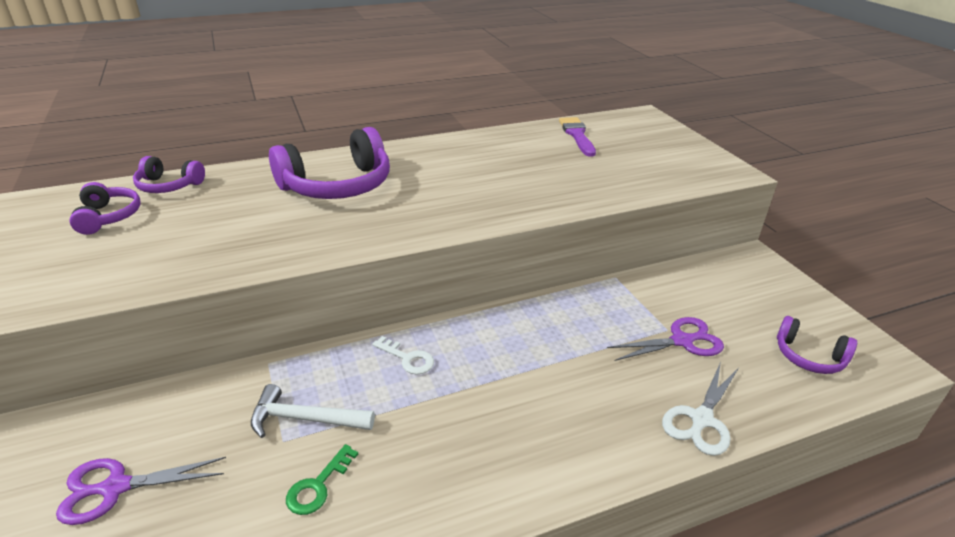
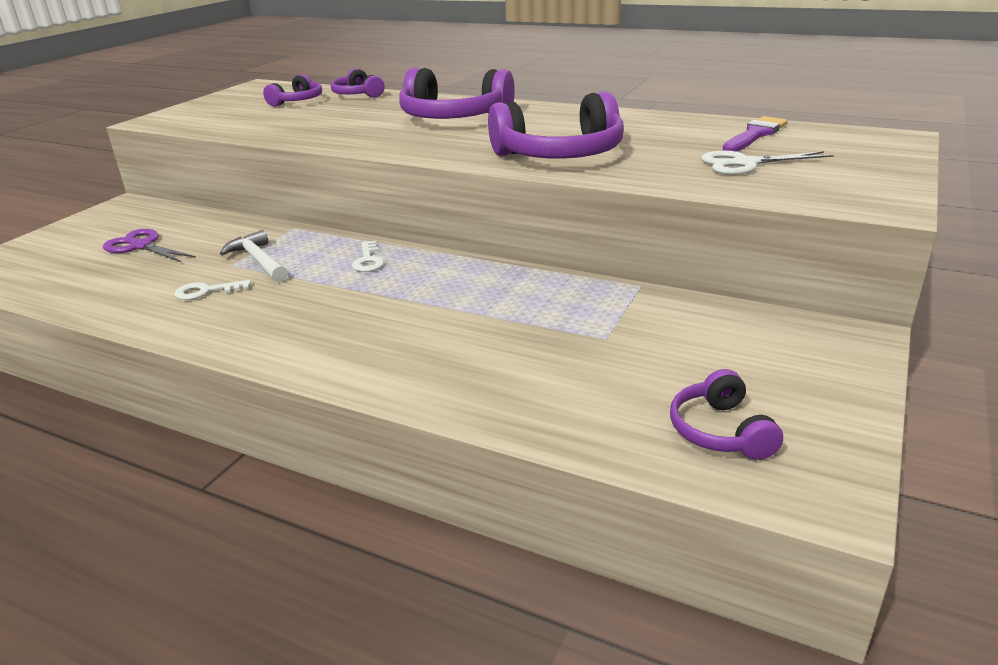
camera: 50 degrees right, 5 degrees down
(318, 486) = (206, 291): green key -> white key
(502, 196) = (560, 155): none -> purple headphones
(682, 341) = (601, 351): purple scissors -> none
(701, 420) = (493, 401): white scissors -> white scissors (744, 164)

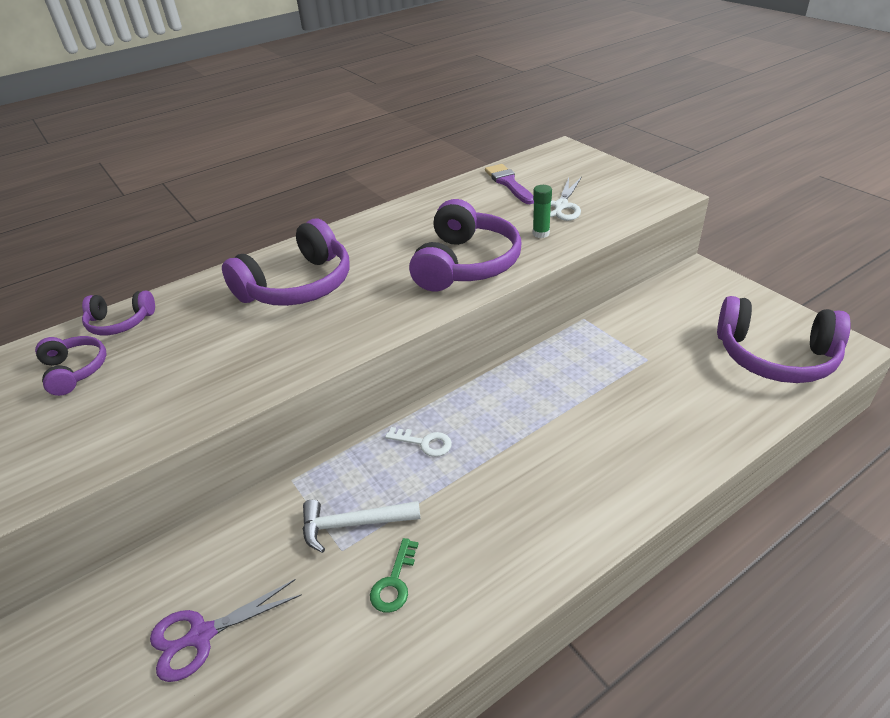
camera: 60 degrees left, 10 degrees up
(206, 291) = (394, 582): white key -> green key
(667, 168) = (541, 233): none -> green glue stick
(720, 431) = (775, 356): purple headphones -> purple headphones, size x1.85

